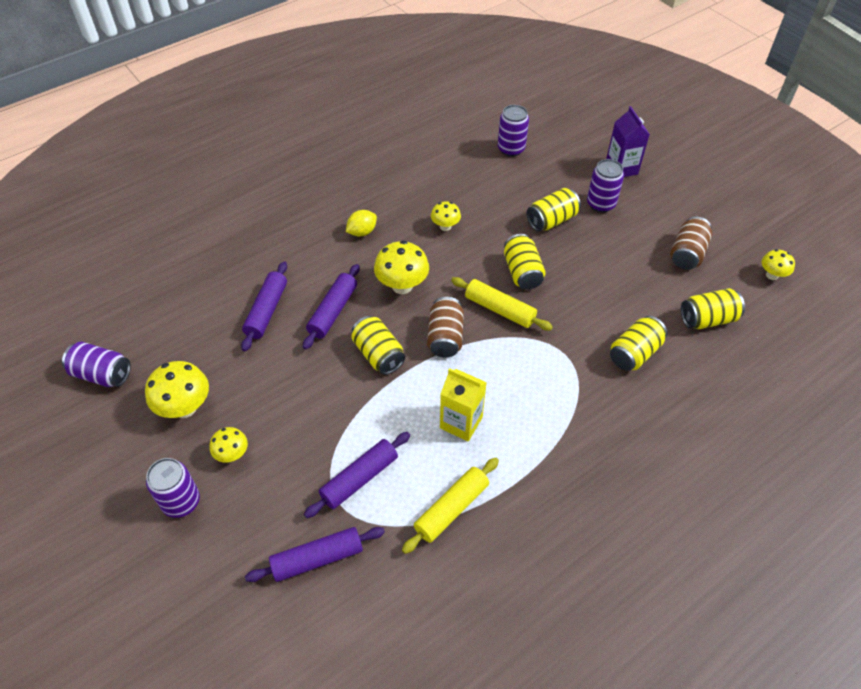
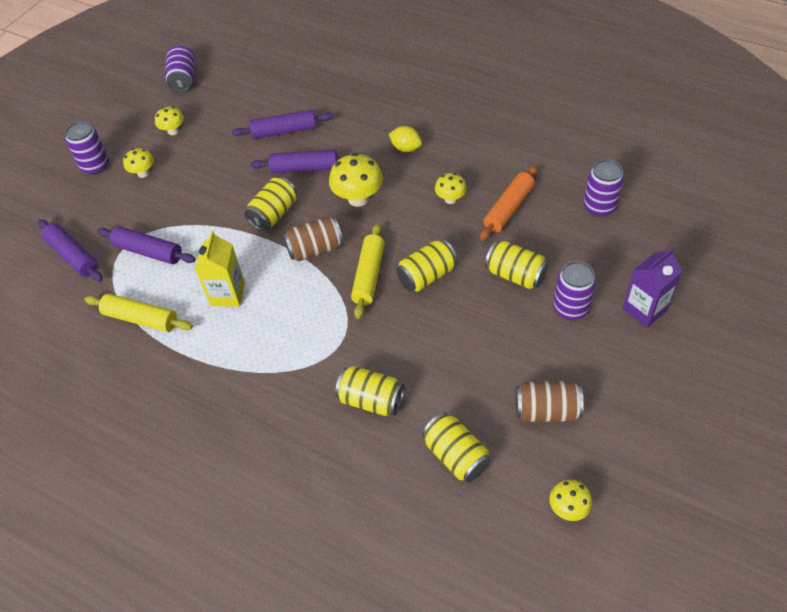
camera: 70 degrees right, 0 degrees up
(185, 407) = (173, 131): yellow mushroom -> yellow mushroom, size x0.59
(480, 197) = (509, 209): none -> orange rolling pin

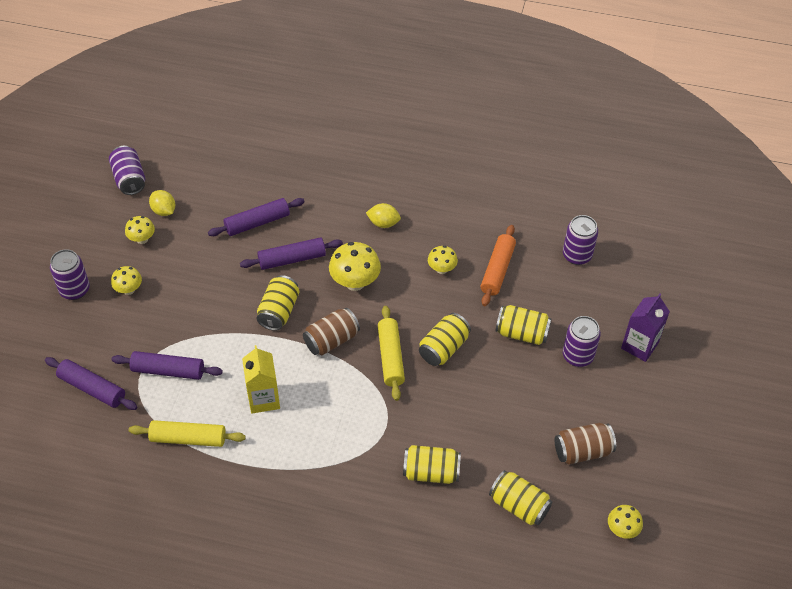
camera: 20 degrees left, 0 degrees up
(202, 109) = (164, 211): none -> yellow lemon

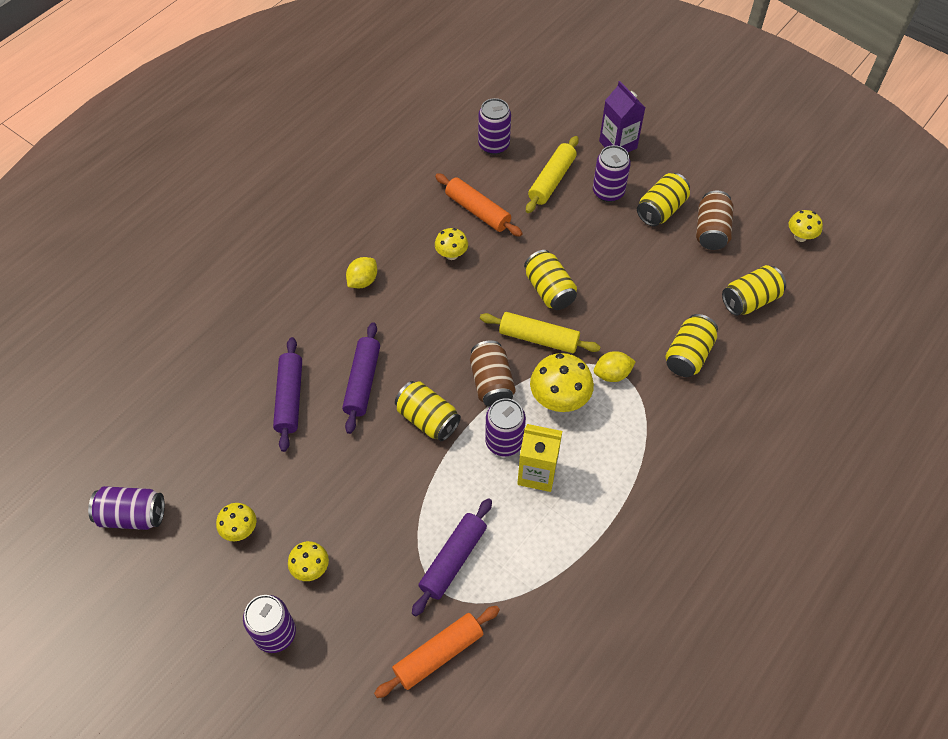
camera: 65 degrees left, 5 degrees up
(92, 388) = (438, 654): purple rolling pin -> orange rolling pin
(164, 211) = (210, 491): yellow lemon -> yellow lemon (612, 374)
(188, 439) = (556, 567): yellow rolling pin -> yellow rolling pin (552, 180)
(281, 367) = (504, 442): none -> purple can
(355, 282) = (427, 335): yellow mushroom -> yellow mushroom (559, 399)
(521, 333) = (562, 222): yellow can -> yellow can (661, 210)

